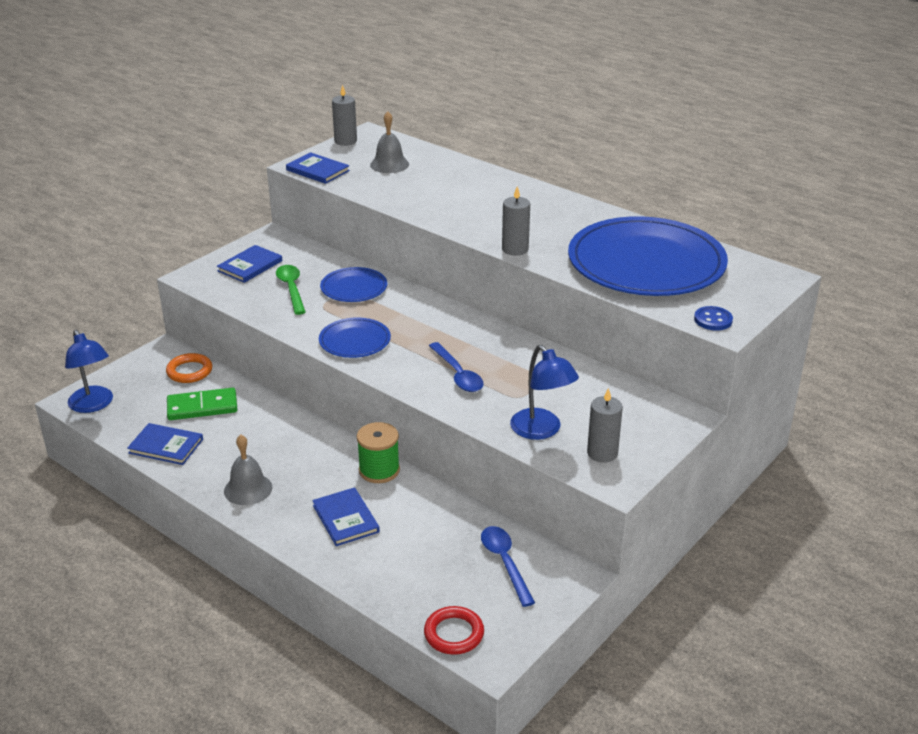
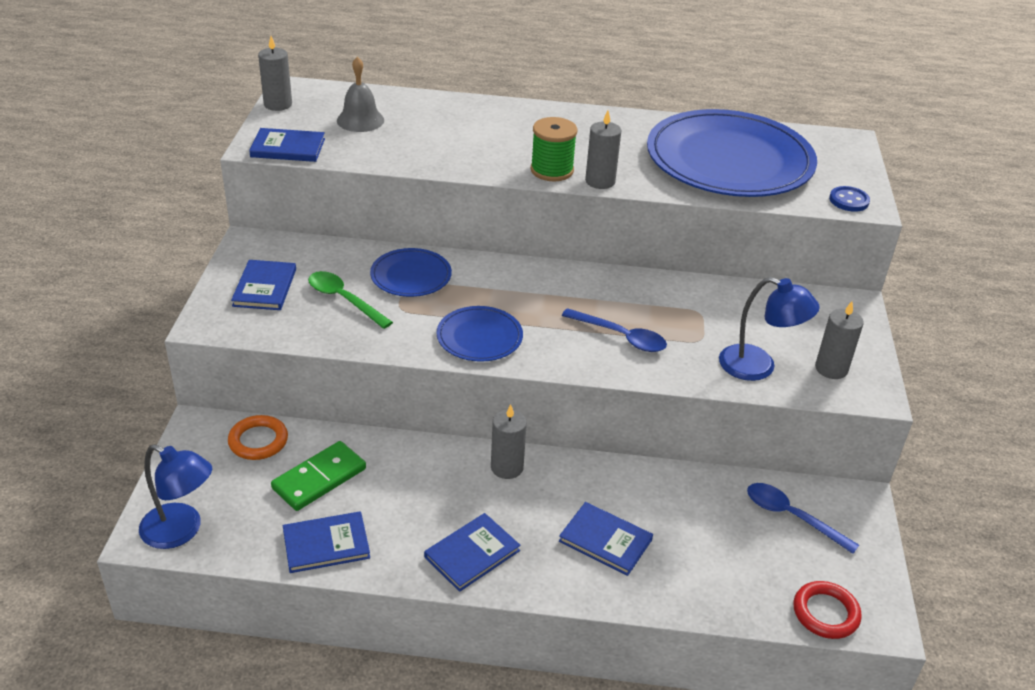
camera: 35 degrees left, 5 degrees up
(248, 489) = (472, 554): grey bell -> blue book
(329, 447) = (507, 467): none -> grey candle
(379, 470) = (582, 472): green spool -> green spool (552, 170)

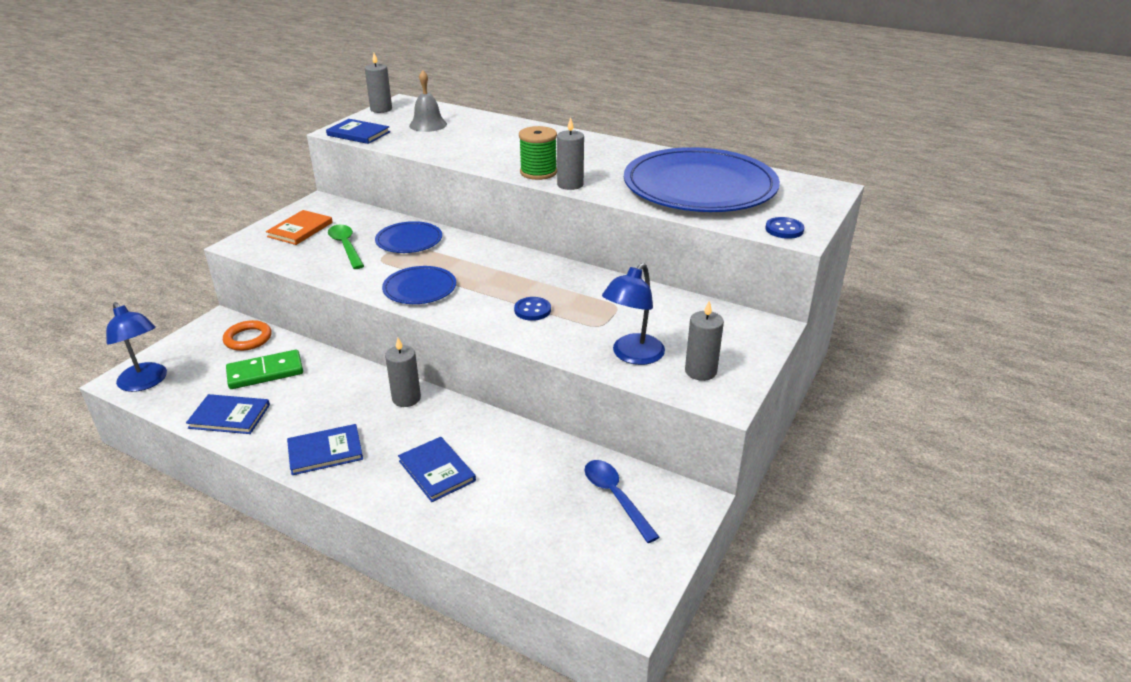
camera: 25 degrees right, 5 degrees down
(265, 287) = (300, 229): blue book -> orange book
(621, 337) = (532, 310): blue spoon -> blue button
(758, 367) = (632, 355): blue lamp -> blue lamp turned 75 degrees clockwise
(825, 613) = (581, 584): red ring -> none

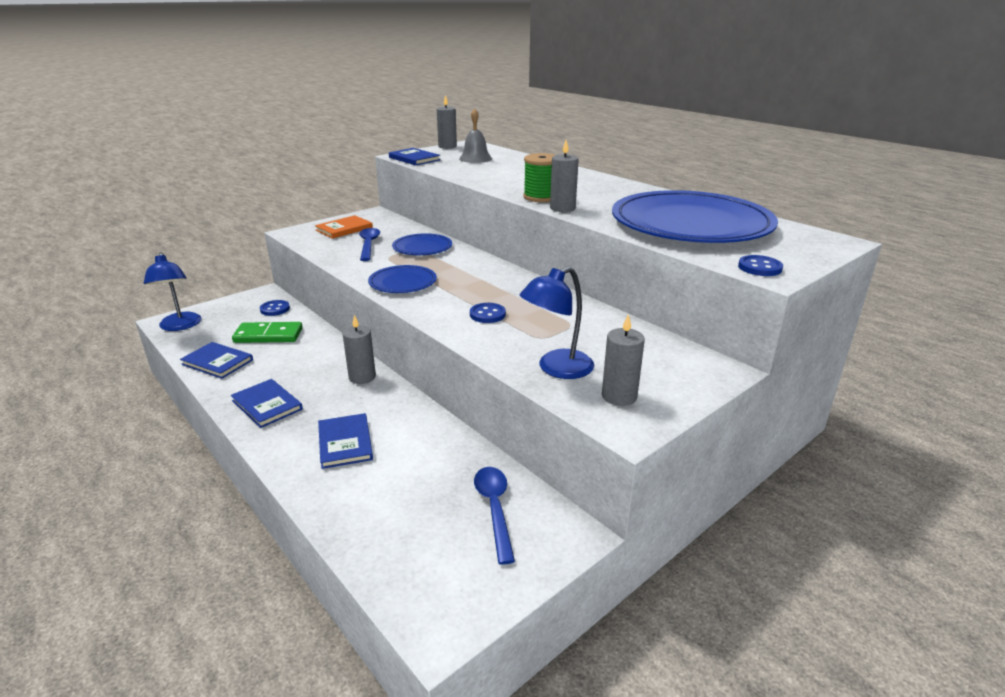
camera: 20 degrees right, 5 degrees down
(248, 339) = (275, 309): orange ring -> blue button
(325, 451) = (267, 405): blue book -> blue book turned 45 degrees clockwise
(346, 246) = (369, 244): green spoon -> blue spoon

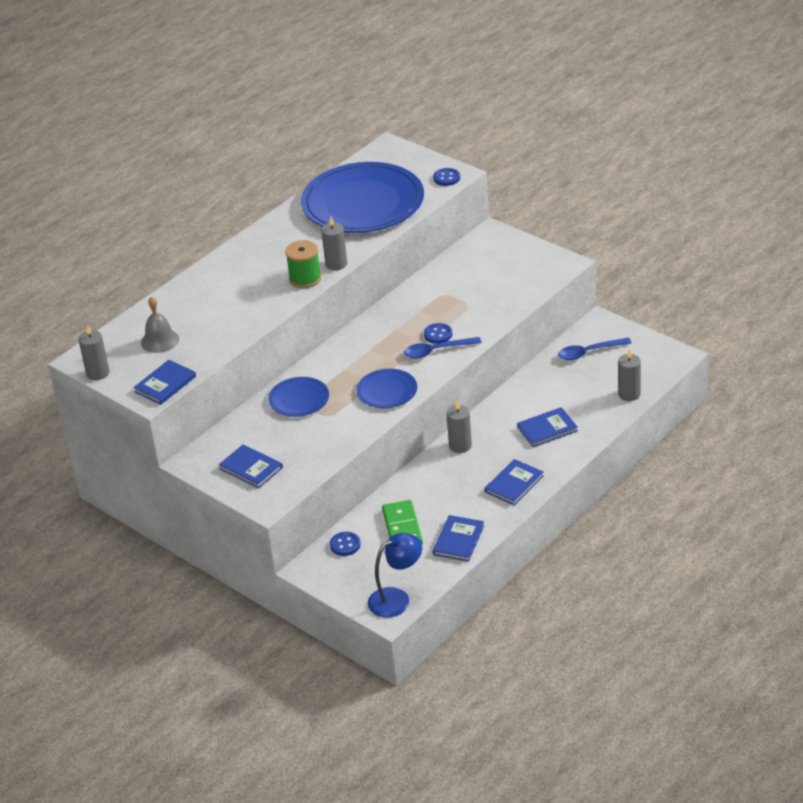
camera: 95 degrees left, 10 degrees up
(344, 229) = (251, 468): orange book -> blue book
(369, 244) = (297, 436): blue spoon -> blue spoon (436, 351)
(556, 369) = (509, 294): blue lamp -> none
(619, 396) = (534, 268): grey candle -> grey candle (629, 394)

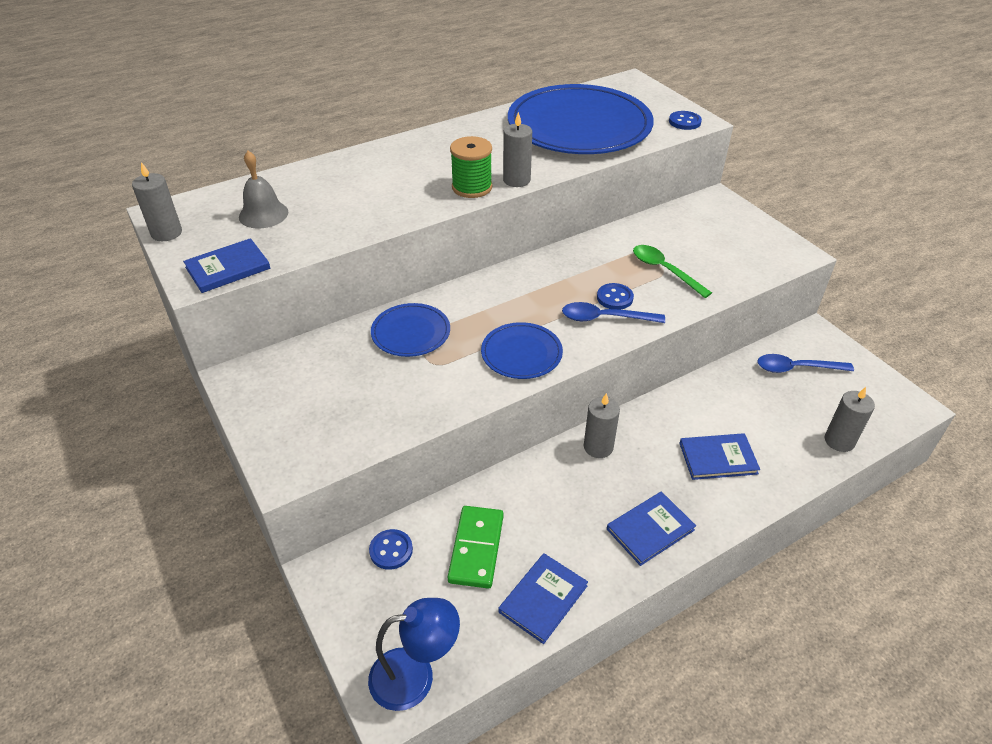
camera: 15 degrees right, 5 degrees up
(251, 468) = (299, 410): blue book -> none
(468, 304) = (664, 270): none -> green spoon

